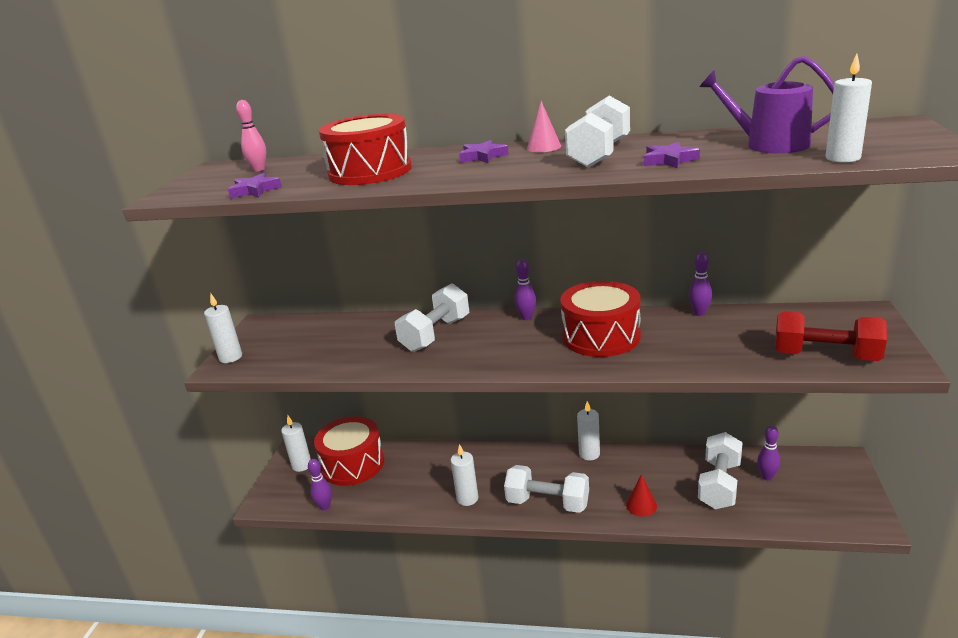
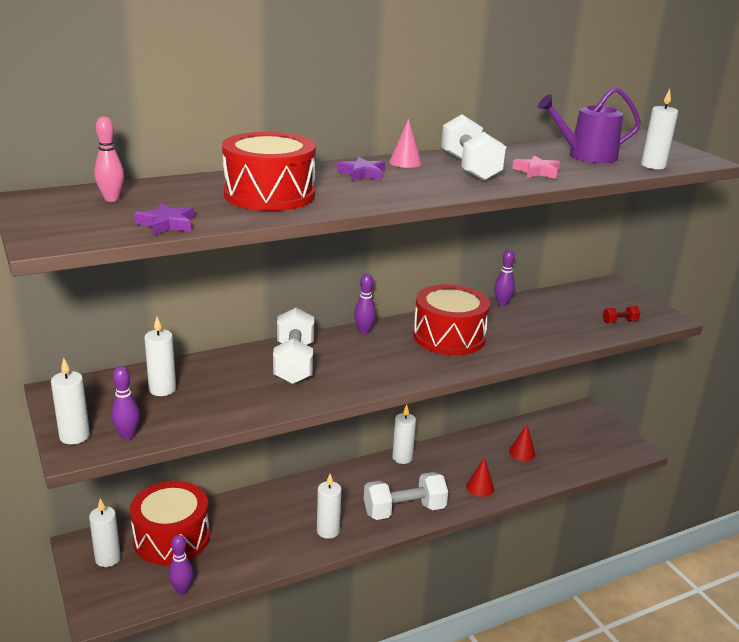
camera: 40 degrees left, 0 degrees up
(320, 335) = (162, 389): none -> white candle
(669, 160) = (537, 171): purple star -> pink star
(719, 484) = (522, 453): white dumbbell -> red cone
(767, 477) = (548, 437): purple bowling pin -> purple bowling pin (127, 435)
(825, 356) = (619, 322): red dumbbell -> red dumbbell, size x0.44

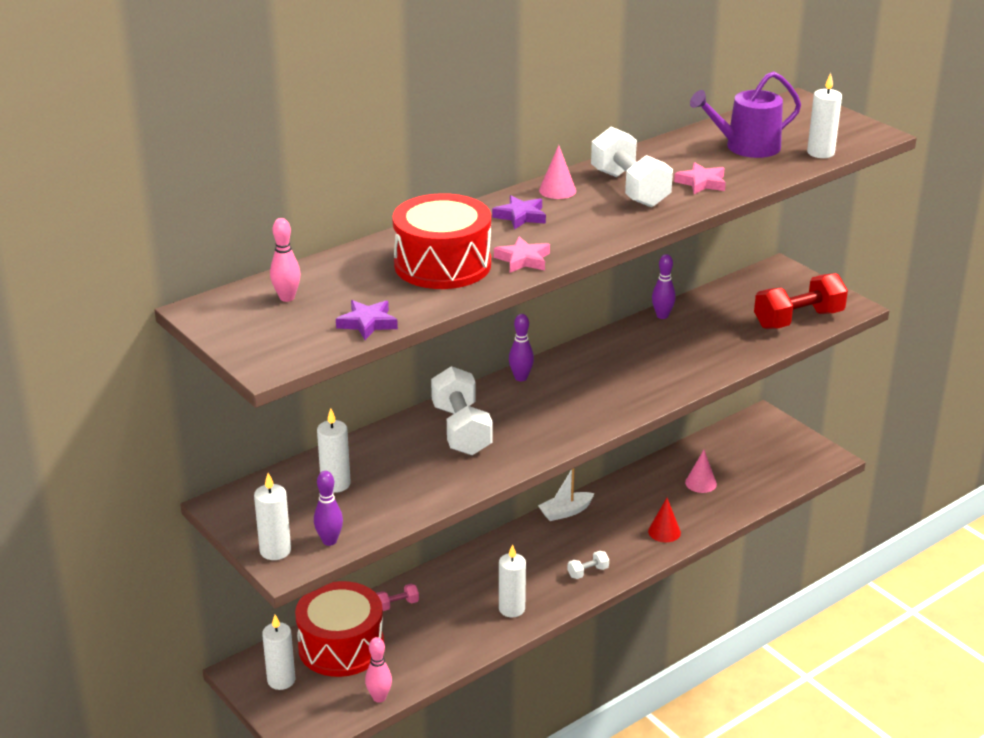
camera: 10 degrees left, 5 degrees up
(182, 590) = (379, 698): purple bowling pin -> pink bowling pin
(234, 510) = (397, 605): none -> pink dumbbell
(345, 200) = (523, 260): none -> pink star
(402, 458) = (565, 512): white candle -> white boat
(404, 510) = (588, 572): white dumbbell -> white dumbbell, size x0.44
(449, 337) = (617, 369): red drum -> none
(522, 453) = (700, 483): red cone -> pink cone
(619, 322) = (798, 320): red dumbbell -> red dumbbell, size x2.26

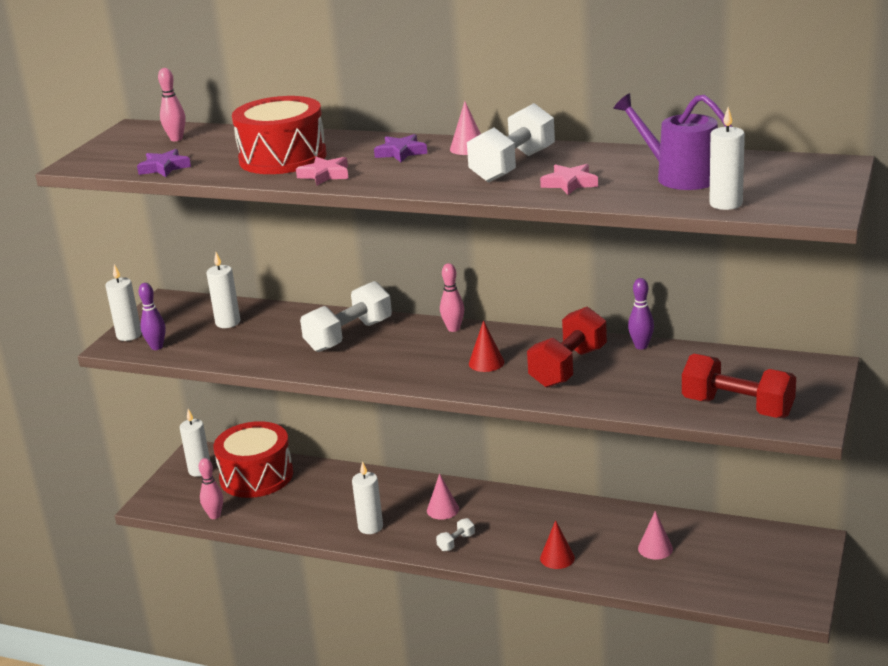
camera: 60 degrees right, 5 degrees down
(397, 605) = (325, 477): pink dumbbell -> none
(521, 378) = (453, 329): purple bowling pin -> pink bowling pin
(531, 559) = (443, 509): none -> pink cone
(565, 512) = (525, 499): white boat -> none
(588, 572) = (456, 542): white dumbbell -> white dumbbell turned 75 degrees counterclockwise
(602, 385) = (486, 363): none -> red cone
(657, 356) = (568, 367): none -> red dumbbell

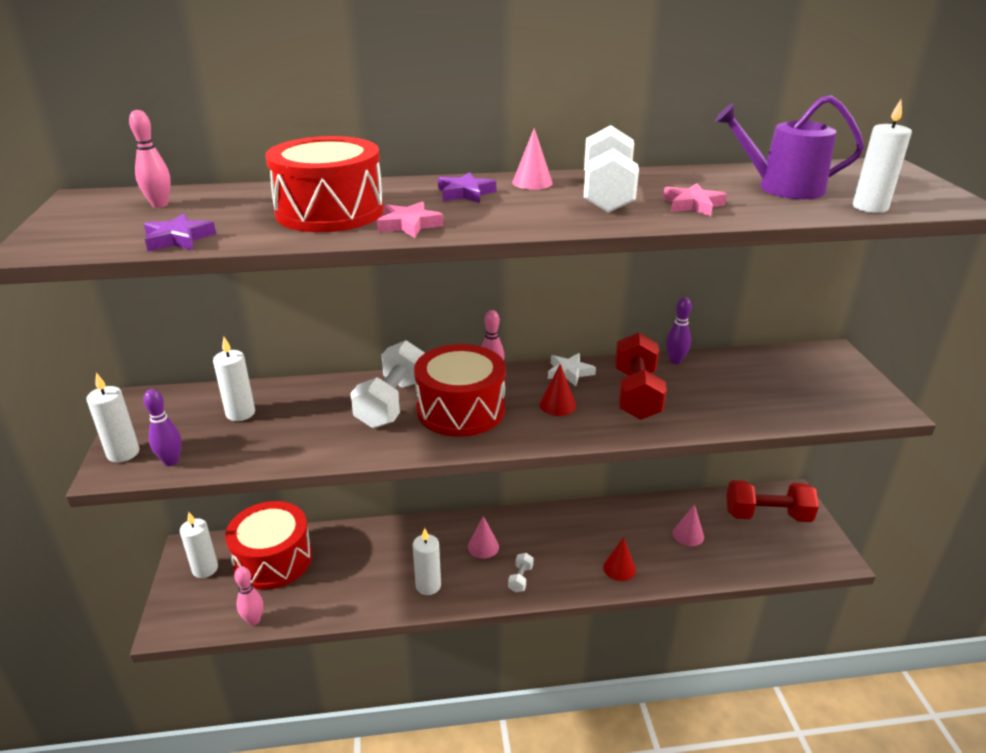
camera: 30 degrees left, 5 degrees up
(400, 351) = (461, 409): none -> red drum
(526, 338) = (569, 372): none -> white star
(737, 407) = (817, 404): red dumbbell -> red dumbbell (767, 515)

